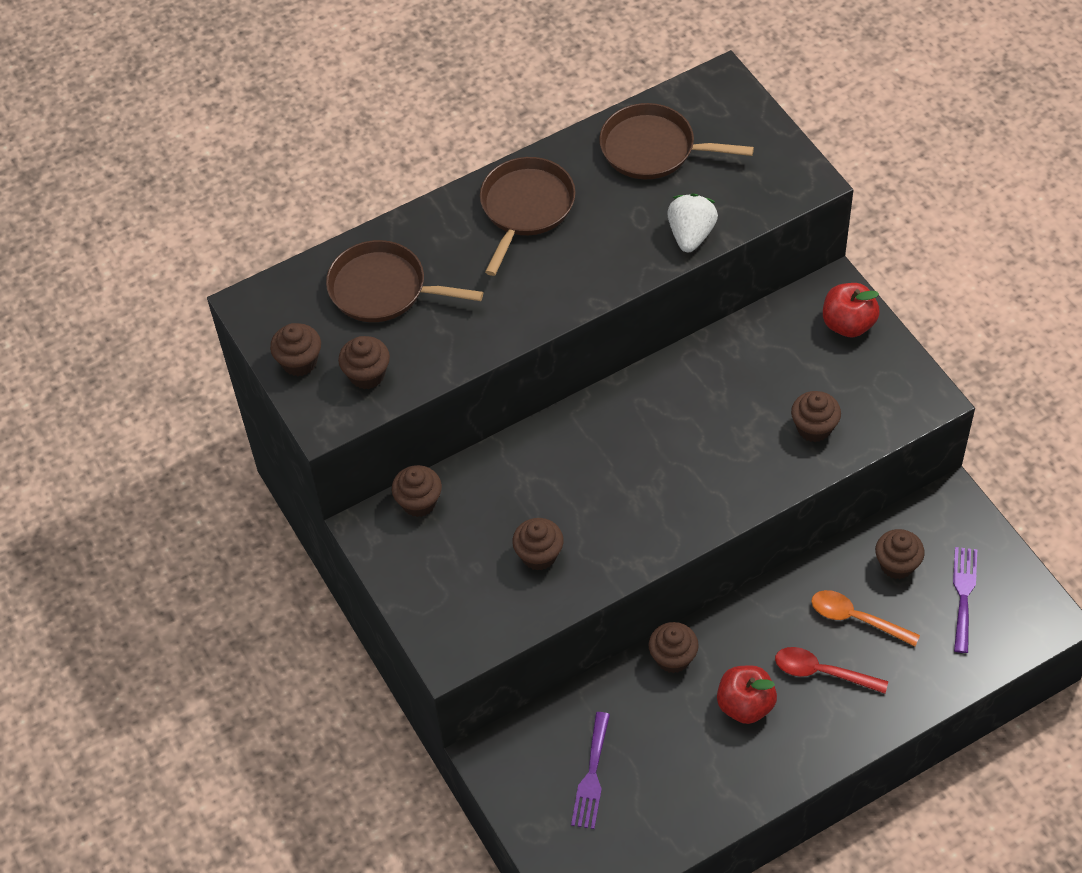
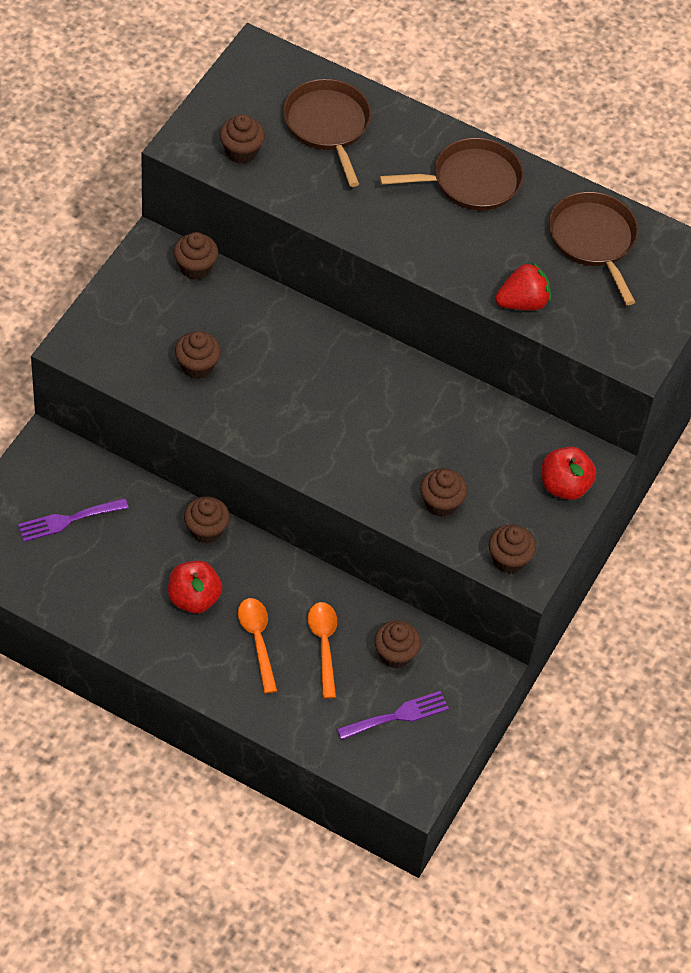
camera: 50 degrees right, 0 degrees up
(299, 362) = (225, 105): brown cupcake -> brown cupcake (509, 559)
(691, 235) = (522, 302): white strawberry -> red strawberry
(822, 672) = (257, 641): red spoon -> orange spoon

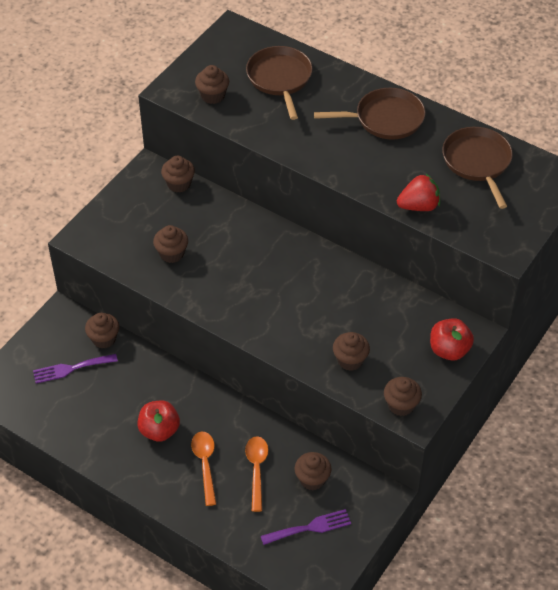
camera: 10 degrees right, 5 degrees down
(206, 530) = (175, 379): brown cupcake -> brown cupcake (104, 339)

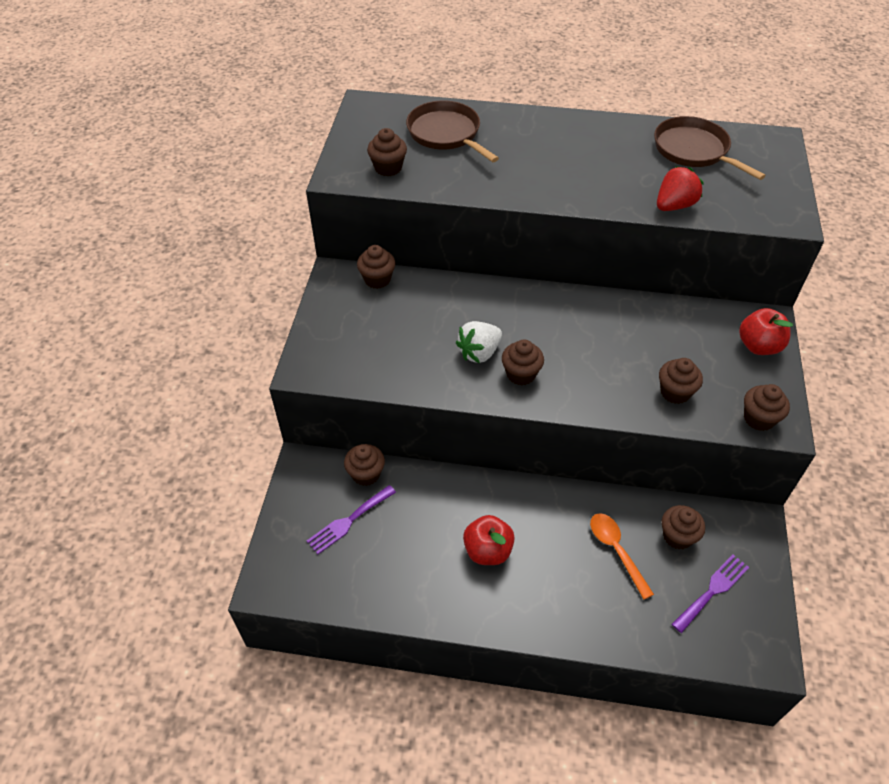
camera: 25 degrees left, 0 degrees up
(172, 253) = (416, 351): brown cupcake -> brown cupcake (521, 374)
(205, 465) = (560, 568): orange spoon -> none
(219, 273) = (479, 353): none -> white strawberry
(385, 119) = (577, 139): brown pan -> none

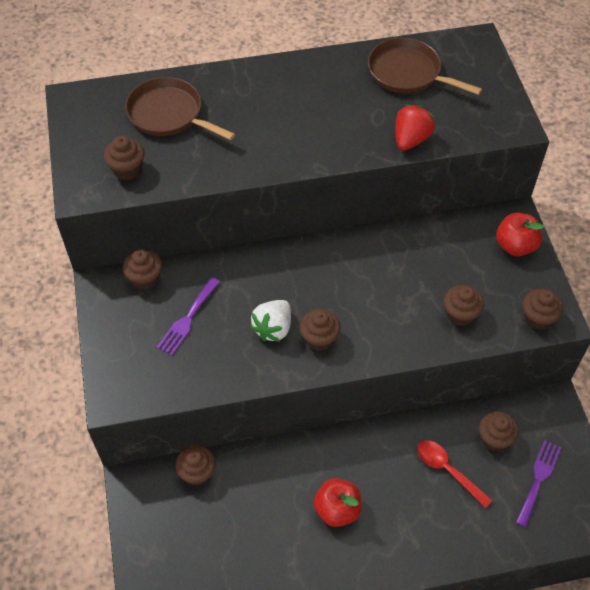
camera: 20 degrees left, 5 degrees up
(349, 521) = (200, 525): purple fork -> purple fork (187, 319)
(616, 551) = (448, 470): orange spoon -> red spoon

